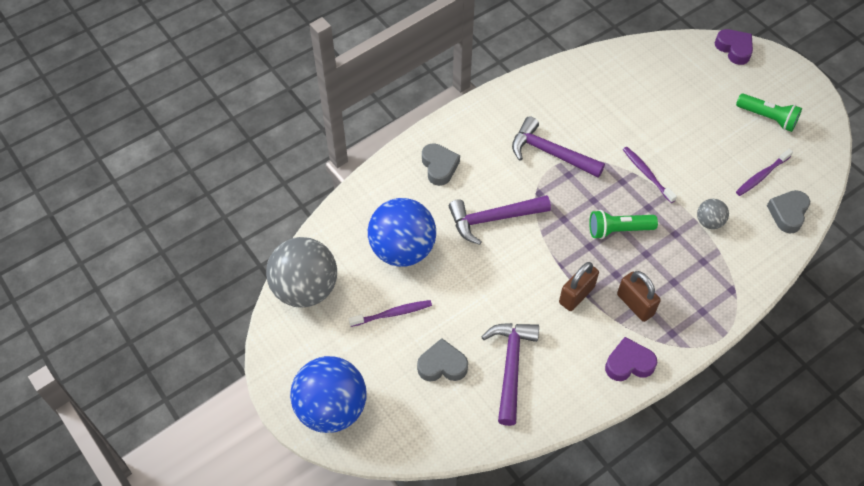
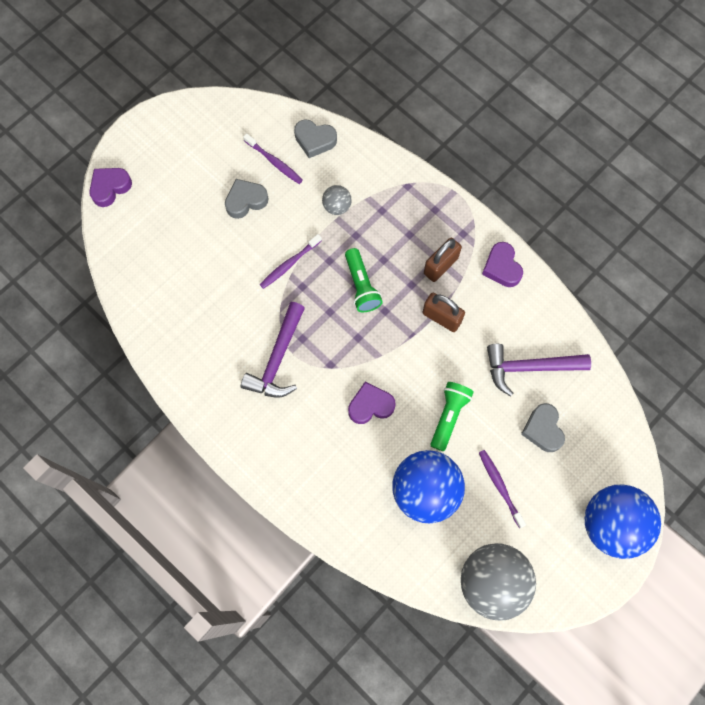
camera: 100 degrees left, 15 degrees up
(439, 167) = (314, 471): grey heart -> grey heart (246, 201)
(493, 219) = (370, 405): purple hammer -> purple heart
(767, 118) = (201, 157): green flashlight -> green flashlight (449, 416)

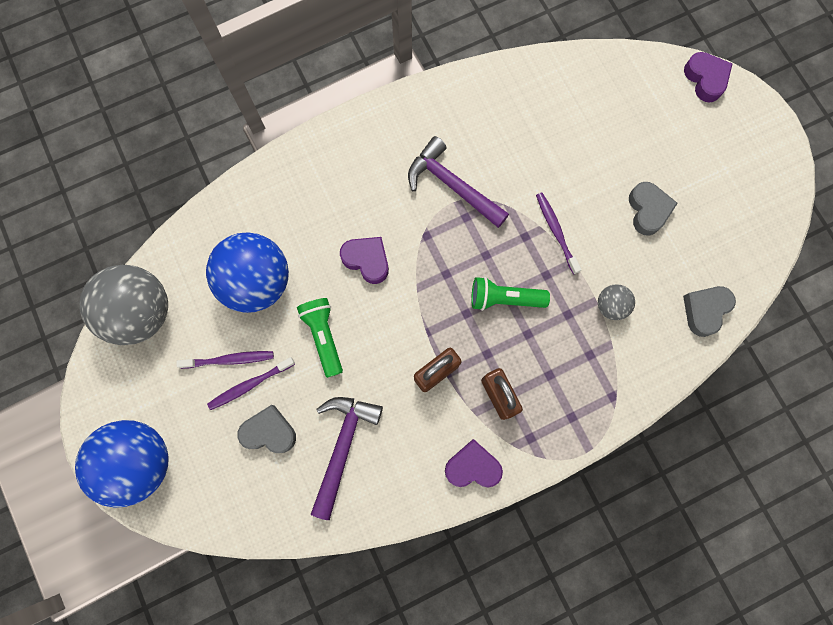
camera: 110 degrees right, 5 degrees up
(274, 162) = (689, 256): purple toothbrush -> purple toothbrush (250, 384)
(370, 405) = (367, 260): purple heart -> purple heart turned 60 degrees counterclockwise
(449, 416) = (324, 336): green flashlight -> green flashlight turned 150 degrees counterclockwise

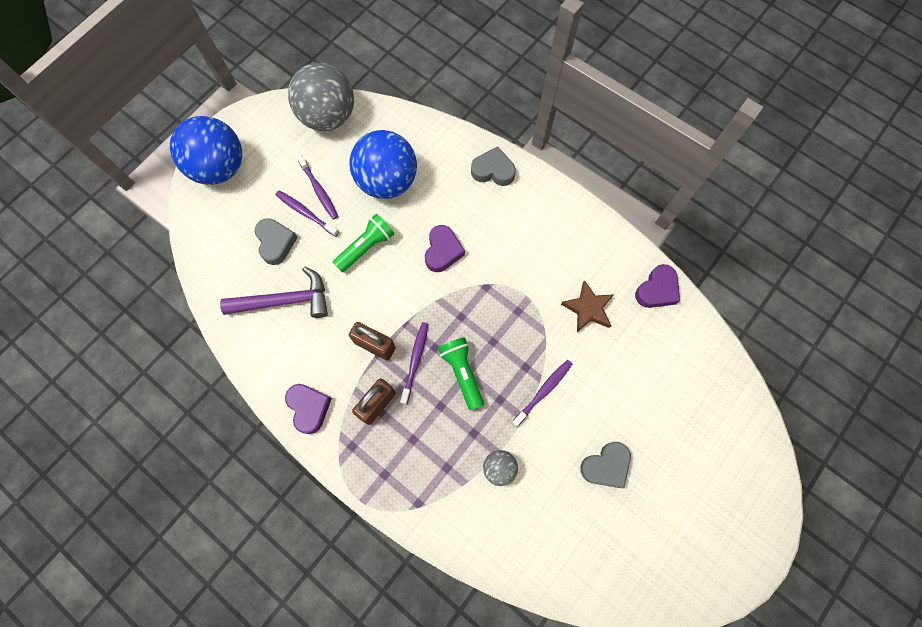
camera: 65 degrees right, 5 degrees down
(452, 185) = (540, 288): purple hammer -> none
(471, 339) = (415, 361): none -> purple toothbrush
(494, 152) = (588, 308): none -> brown star
(705, 79) = (767, 469): purple heart -> purple heart (657, 290)
(705, 310) = (536, 559): grey heart -> grey heart (493, 170)

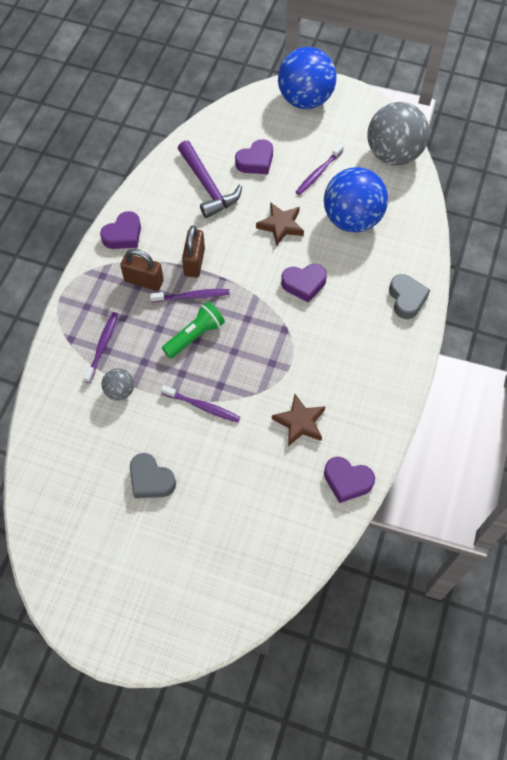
camera: 70 degrees right, 10 degrees down
(276, 243) = (256, 161): grey heart -> purple heart
(306, 213) = (292, 172): purple toothbrush -> purple toothbrush (102, 346)
(366, 247) = (281, 225): green flashlight -> brown star

